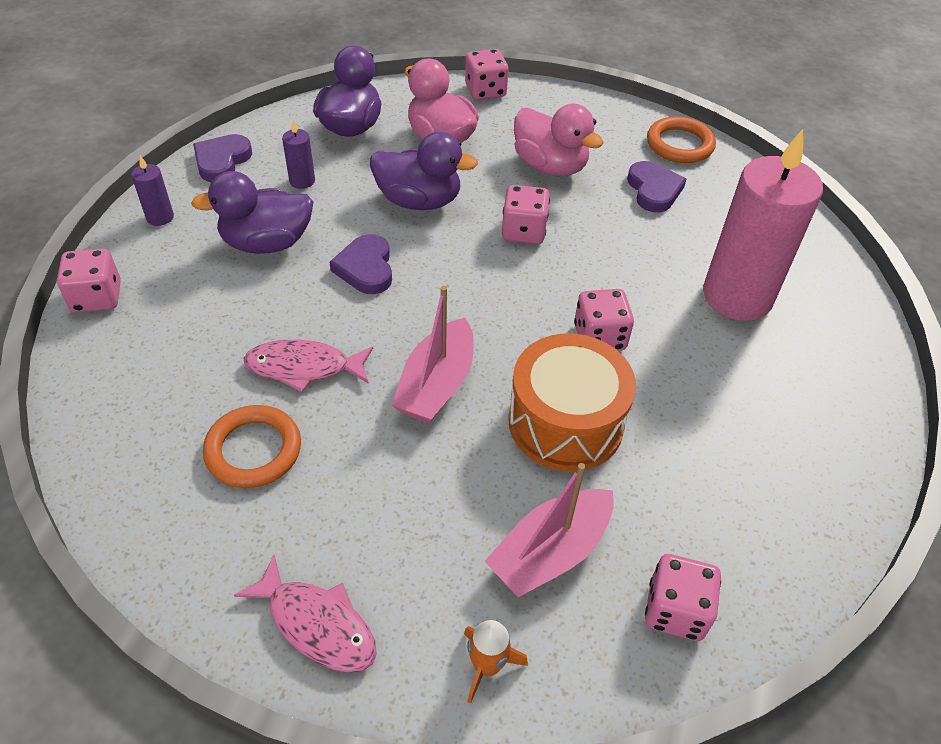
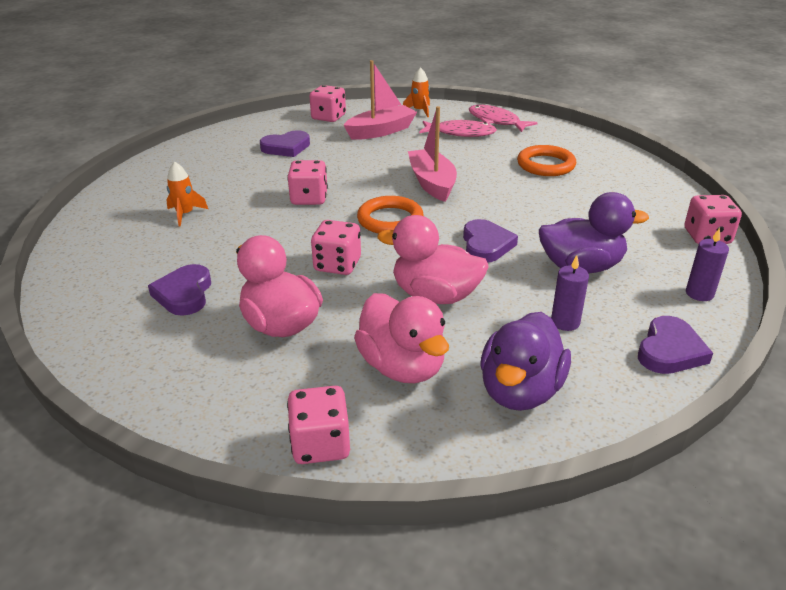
camera: 170 degrees left, 15 degrees down
(304, 367) = (524, 194): pink fish -> pink fish (460, 133)
(419, 201) = (435, 296): purple duck -> pink duck
(436, 385) = (432, 183): pink boat -> pink boat turned 45 degrees counterclockwise
(565, 422) = (353, 166): orange drum -> none
(679, 144) = (108, 343): orange ring -> orange ring (390, 220)
(698, 473) = (286, 147): none -> purple heart
(737, 296) = (185, 214): pink candle -> orange rocket

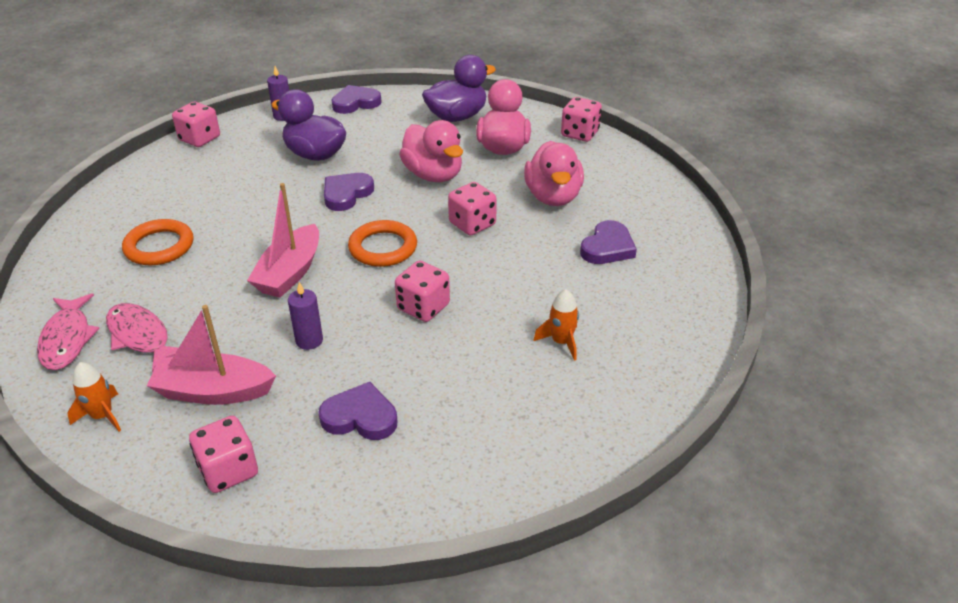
camera: 145 degrees left, 5 degrees up
(565, 322) = (382, 133): purple candle -> purple candle (309, 340)

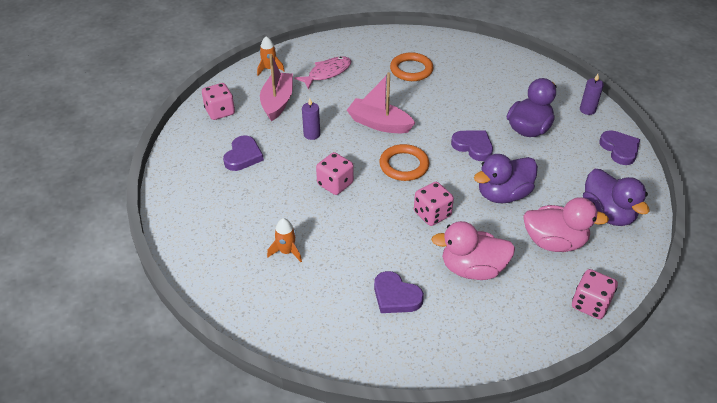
camera: 95 degrees right, 5 degrees up
(67, 339) = (330, 50): pink fish -> none
(199, 139) = (545, 72): pink dice -> none
(433, 175) = (503, 194): pink duck -> purple duck

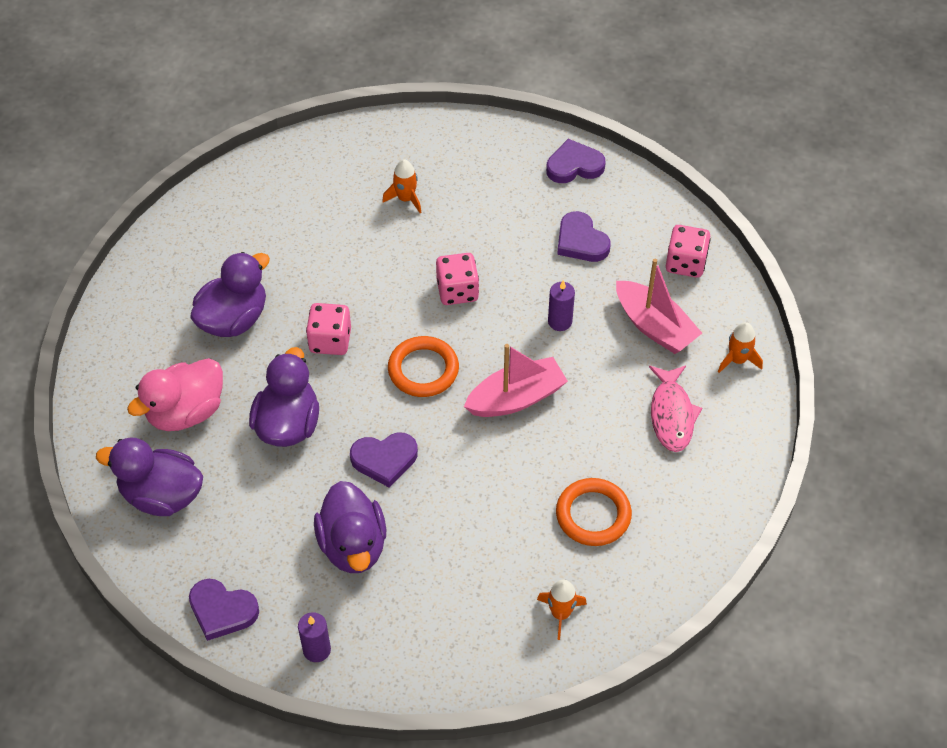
camera: 130 degrees right, 10 degrees up
(396, 296) = (270, 242): purple heart -> purple heart (574, 166)
(469, 56) = (560, 614): none -> orange rocket
(472, 269) = (233, 319): pink duck -> purple duck
(590, 304) = (99, 375): pink dice -> none

